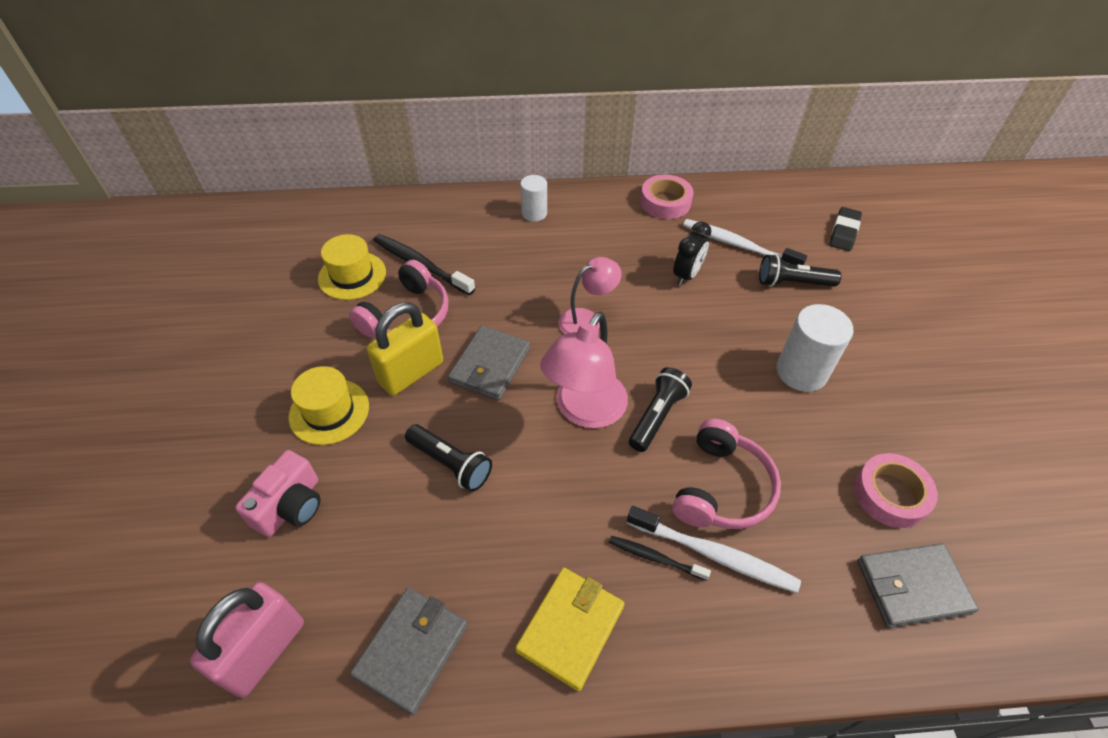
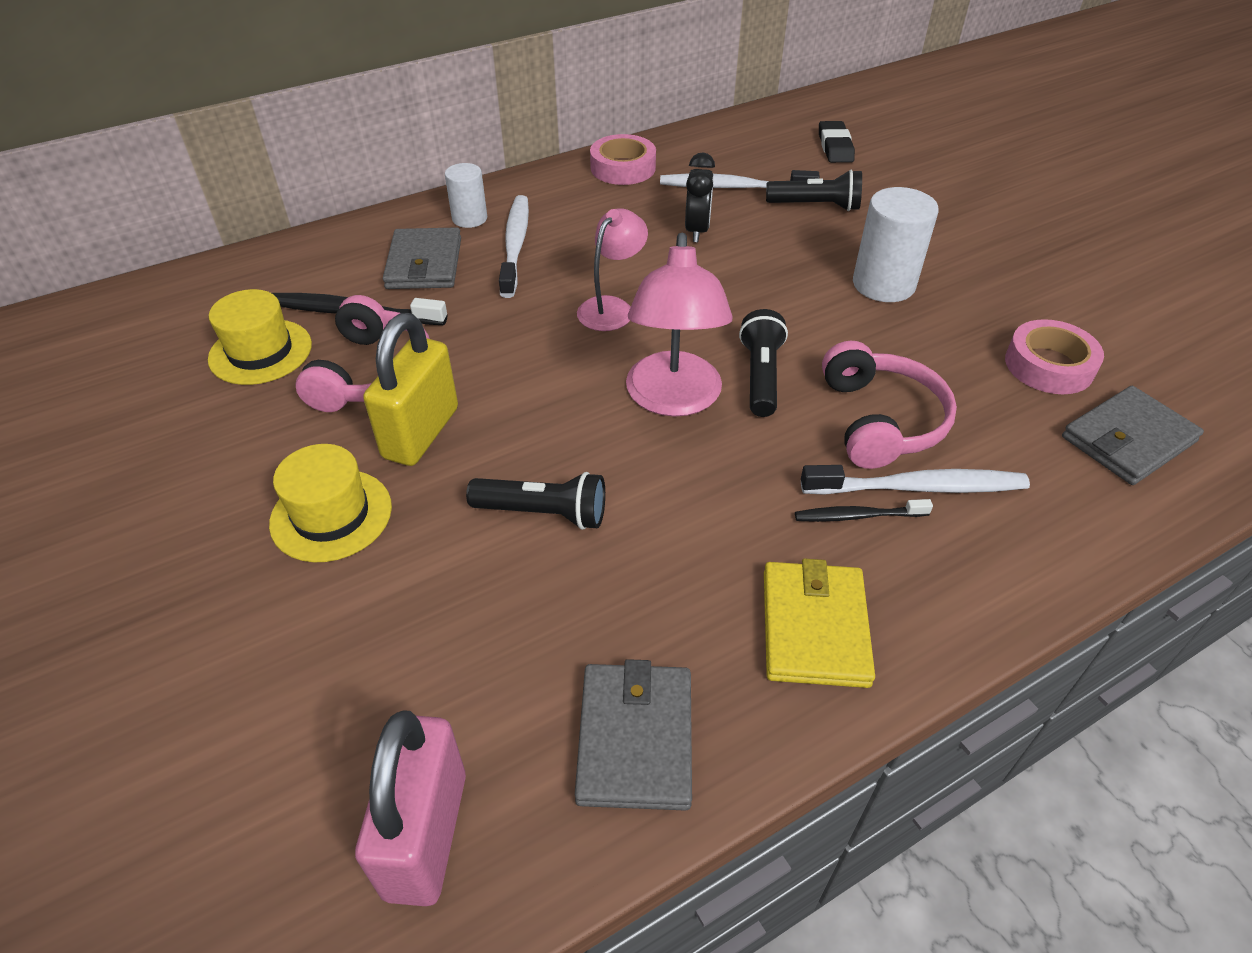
camera: 25 degrees left, 5 degrees down
(291, 506) = (348, 645): pink camera -> none
(490, 365) = (522, 391): grey wallet -> grey wallet (424, 263)
(552, 245) = (515, 245): none -> white toothbrush
(792, 283) = (816, 206): black flashlight -> black flashlight turned 150 degrees counterclockwise

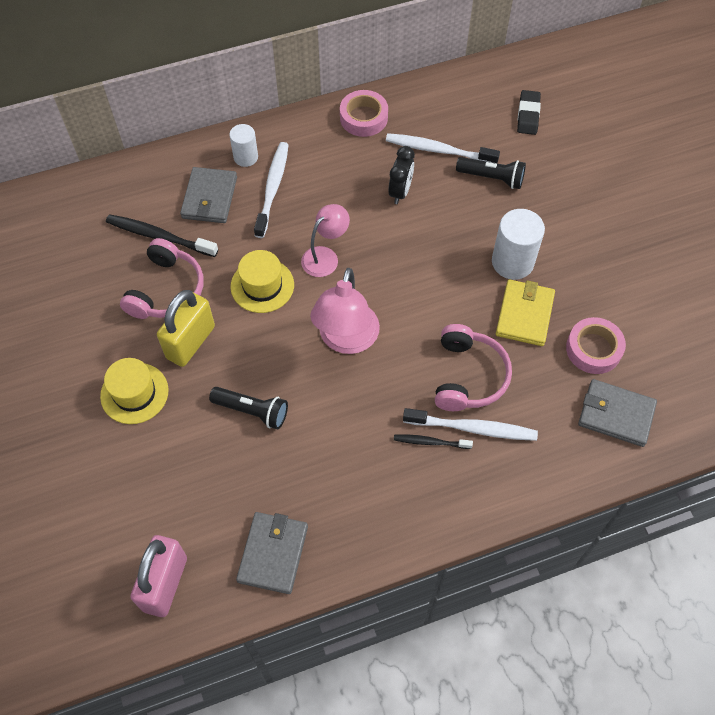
camera: 10 degrees right, 15 degrees up
(260, 352) = (100, 262): yellow hat -> yellow hat (262, 285)
(761, 376) = (405, 329): black flashlight -> none
(814, 627) = (382, 508): yellow wallet -> yellow wallet (524, 314)
(1128, 439) = (616, 414): grey wallet -> grey wallet turned 45 degrees clockwise

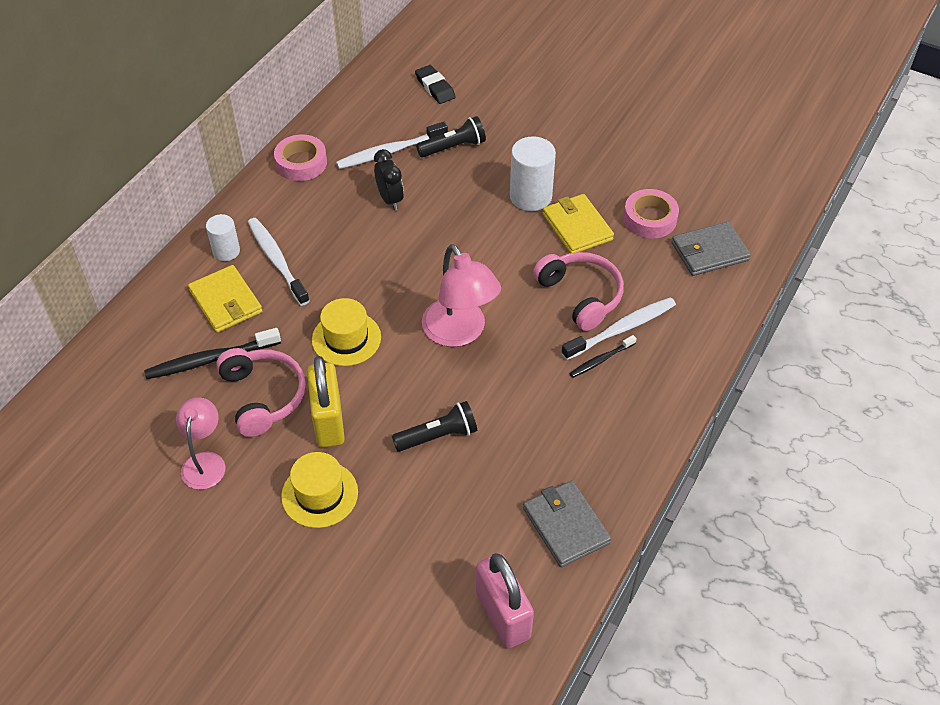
camera: 40 degrees left, 10 degrees down
(209, 198) = (226, 301): grey wallet -> yellow wallet
(325, 256) = (377, 283): pink lamp -> pink lamp (205, 462)

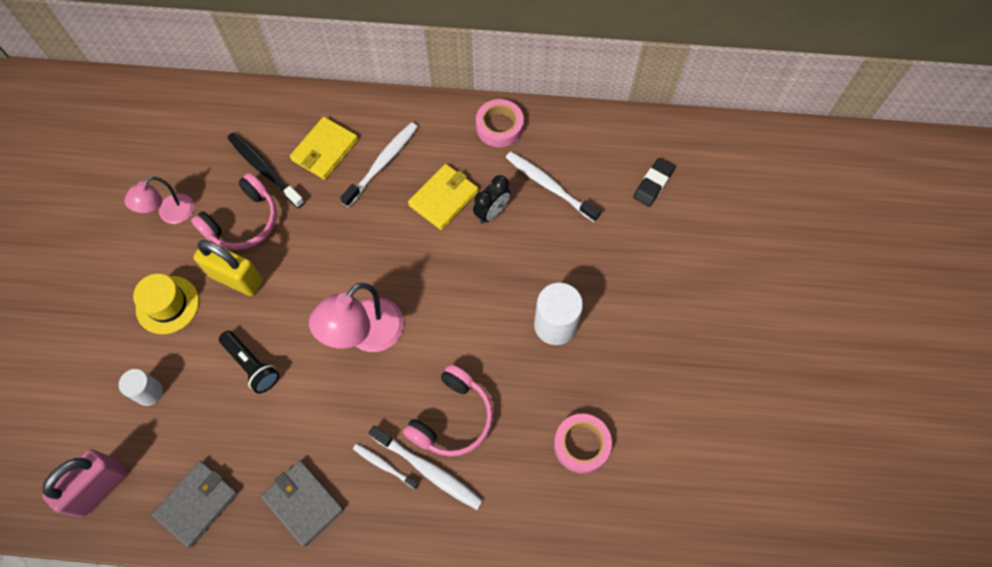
camera: 65 degrees right, 15 degrees up
(205, 462) = (170, 214): pink lamp -> pink lamp turned 150 degrees clockwise
(226, 251) = (376, 124): white cylinder -> white cylinder (149, 392)
(328, 421) = (236, 278): yellow padlock -> yellow padlock turned 60 degrees clockwise
(346, 338) = (323, 252): yellow hat -> none
(453, 147) = (583, 234): black flashlight -> none
(577, 227) = (537, 381): yellow wallet -> yellow wallet (443, 198)
(601, 360) = (384, 465): black toothbrush -> white toothbrush
(709, 252) = (565, 519): grey wallet -> grey wallet (303, 503)

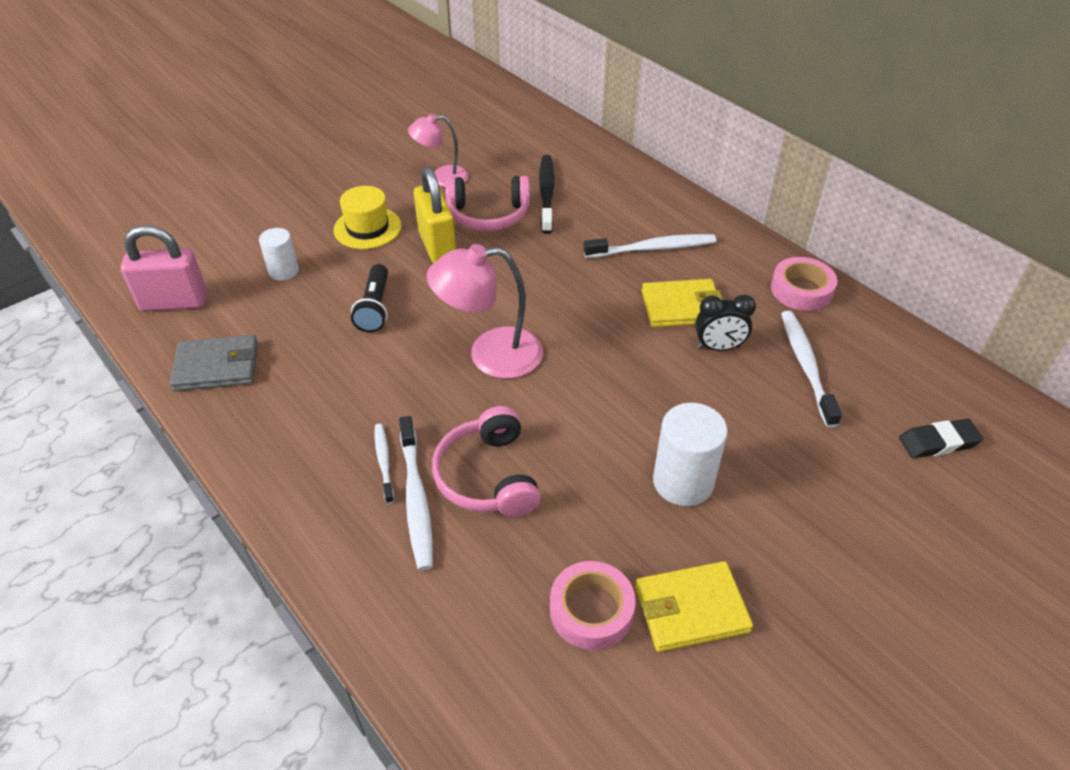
camera: 45 degrees right, 20 degrees down
(303, 503) = (287, 433): grey wallet -> none
(325, 150) = (612, 211): yellow wallet -> yellow wallet (691, 609)
(452, 418) = (488, 476): pink headphones -> pink headphones turned 90 degrees clockwise

